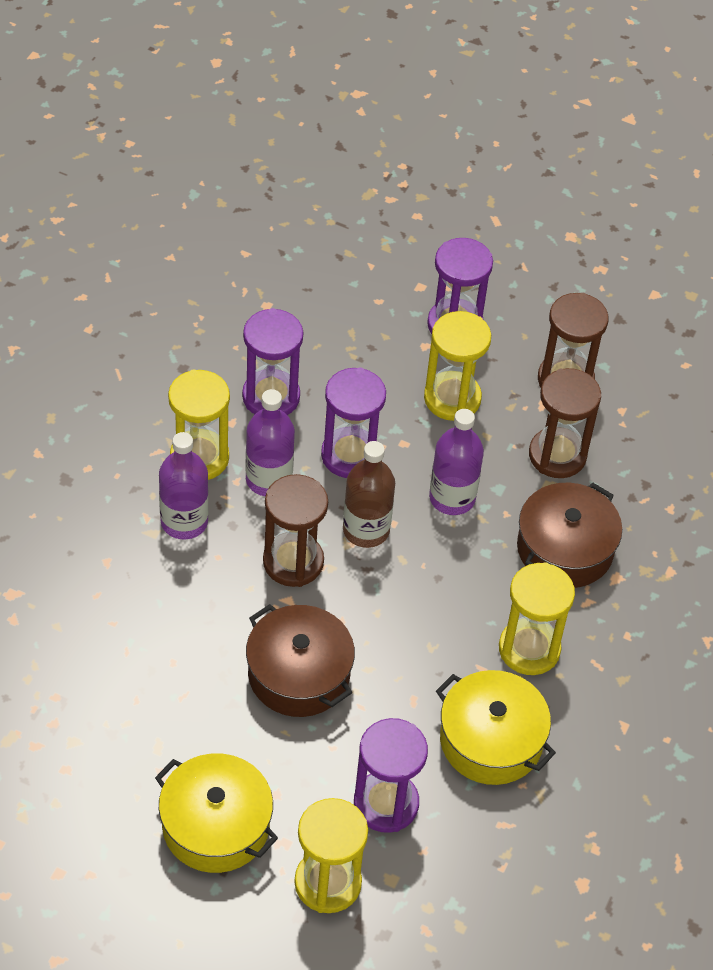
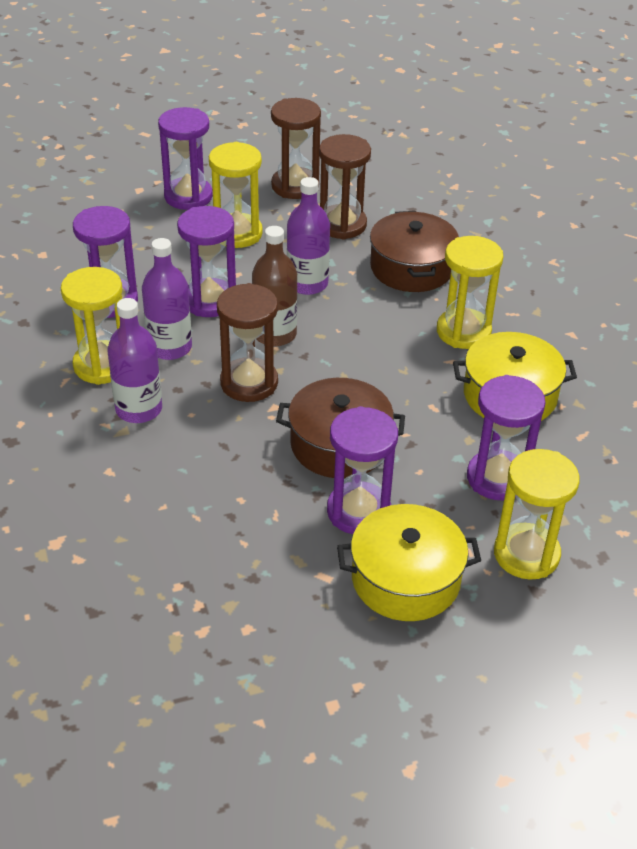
camera: 40 degrees left, 10 degrees down
(246, 743) = (358, 511): none -> purple hourglass

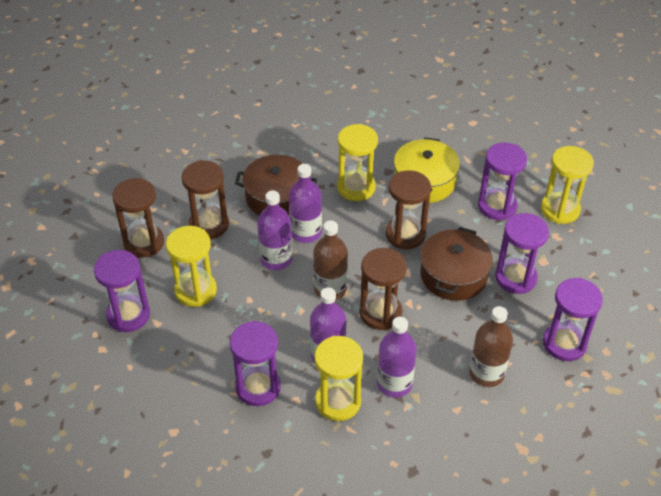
camera: 75 degrees left, 5 degrees up
(174, 495) = (486, 373): none -> brown bottle
(209, 301) = (278, 322): purple hourglass -> purple hourglass (564, 343)
(361, 300) = (306, 232): none -> purple bottle
(396, 388) = (405, 234): none -> brown hourglass
(406, 579) = (573, 267): yellow pot -> none

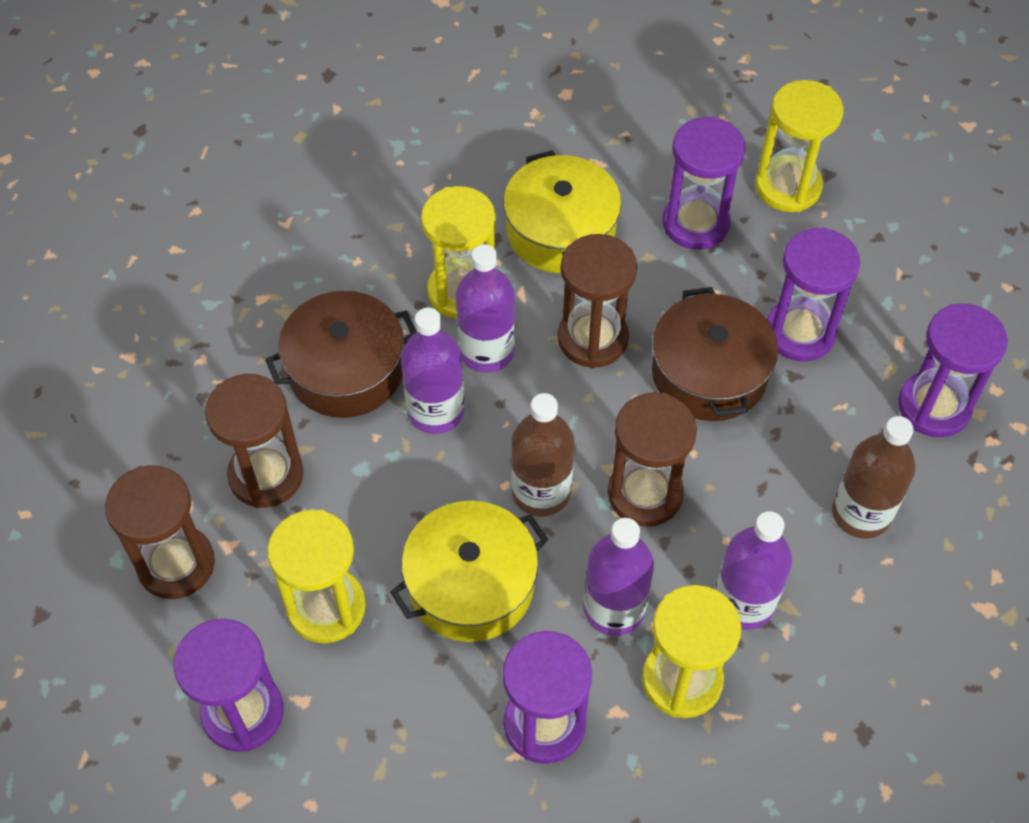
camera: 30 degrees left, 10 degrees up
(267, 312) = (471, 585): none -> yellow pot
(276, 259) = (420, 483): purple bottle -> purple bottle (486, 351)

